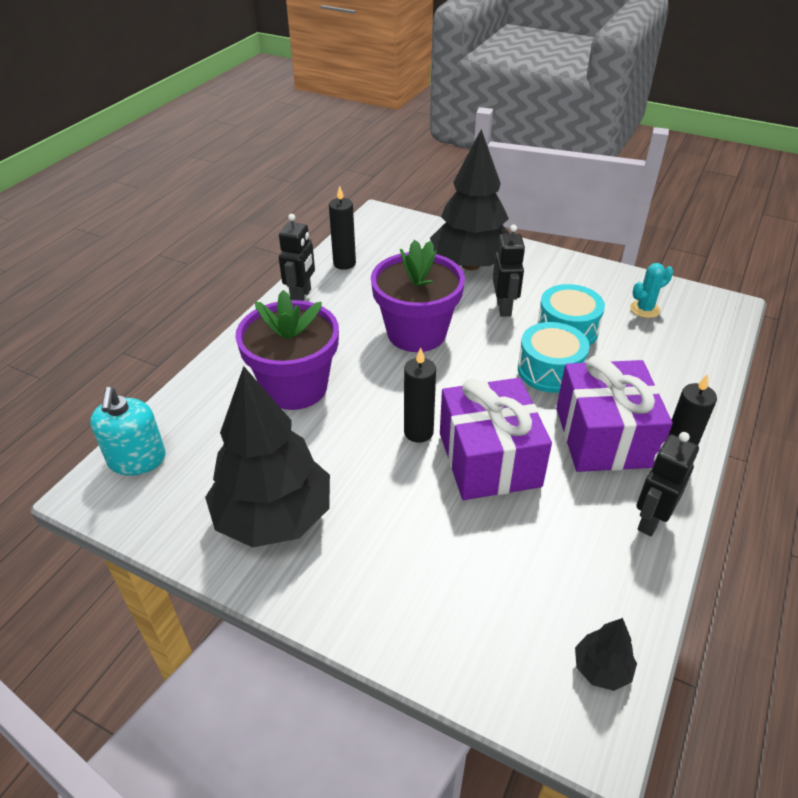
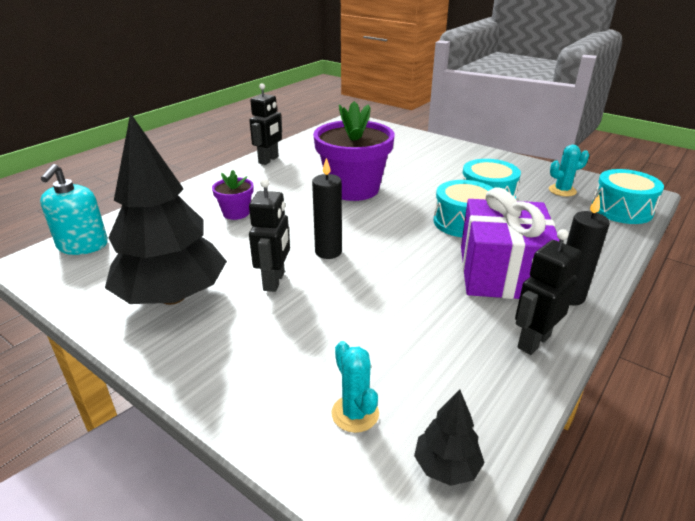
camera: 10 degrees right, 10 degrees down
(295, 387) = (236, 213): purple flower pot -> purple flower pot, size x0.48
(344, 263) = (312, 144): black candle -> none
(471, 265) = (415, 152): black tree -> none
(489, 459) = (385, 277): purple gift -> none
(504, 308) = (435, 180): black robot -> black robot (274, 281)
(506, 628) = (355, 413): none -> turquoise cactus
(709, 331) = (621, 209): none -> turquoise drum

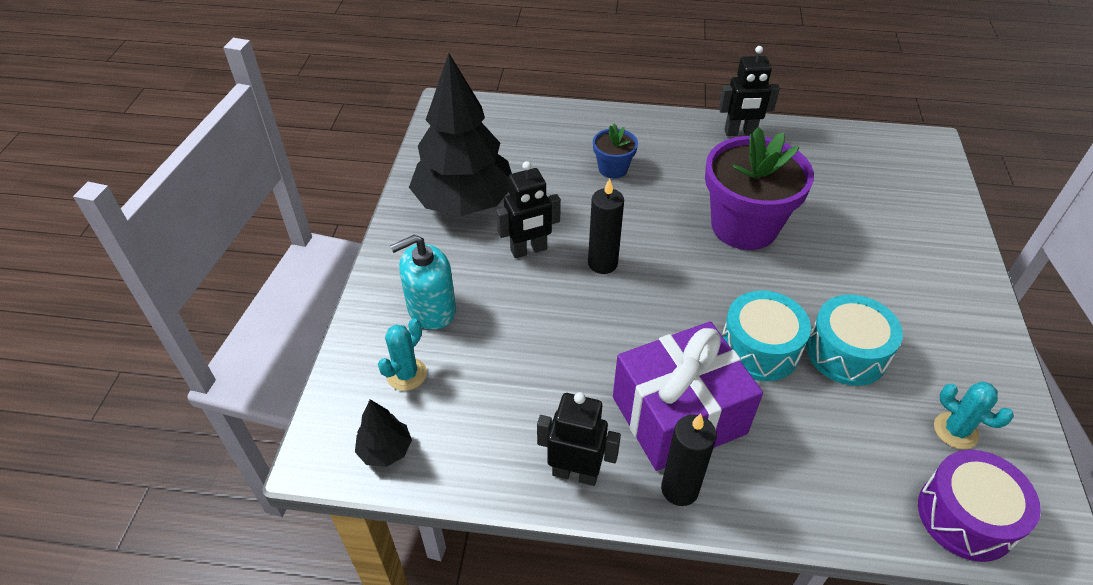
camera: 60 degrees right, 15 degrees up
(82, 245) = (488, 115): turquoise soap dispenser -> turquoise soap dispenser (431, 309)
(236, 213) = (613, 168): purple flower pot -> blue flower pot
(621, 209) = (966, 516): turquoise drum -> purple drum

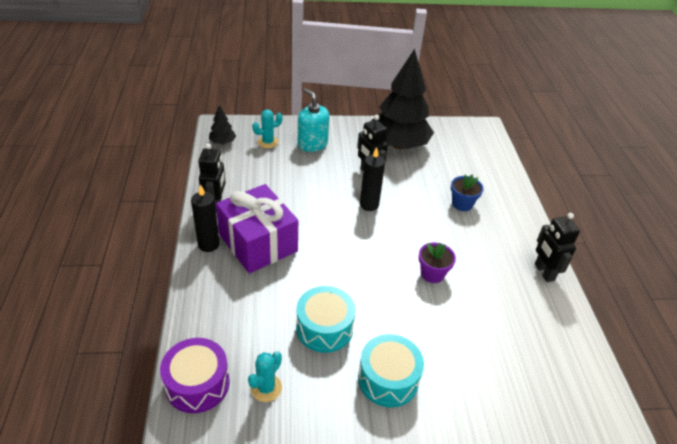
camera: 75 degrees right, 5 degrees down
(406, 374) = (268, 142): turquoise cactus -> turquoise cactus turned 45 degrees counterclockwise
(744, 226) = (432, 274): purple flower pot -> purple flower pot, size x0.48
(759, 348) = (317, 280): turquoise drum -> turquoise drum (388, 379)

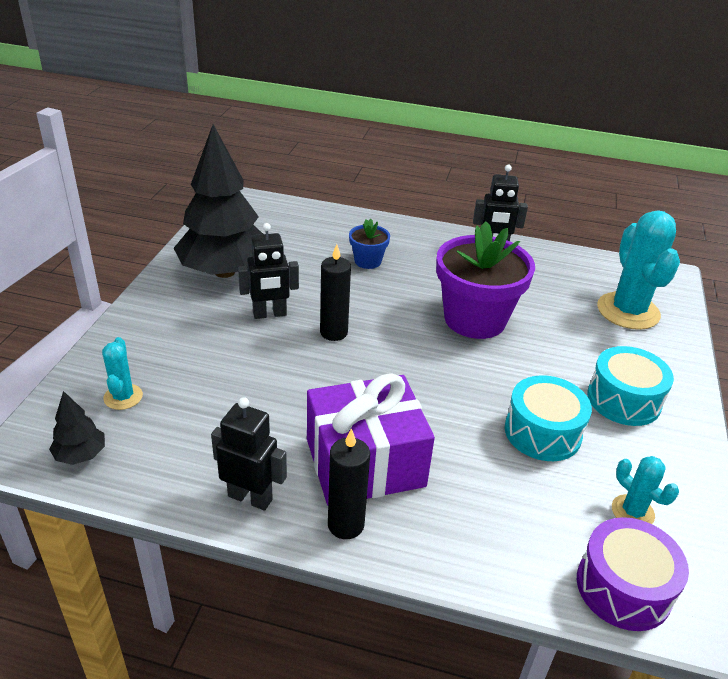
camera: 70 degrees left, 5 degrees down
(312, 144) = (165, 349): turquoise soap dispenser -> none
(432, 274) = (475, 319): purple flower pot -> purple flower pot, size x2.09
(518, 379) = (628, 311): none -> turquoise cactus

